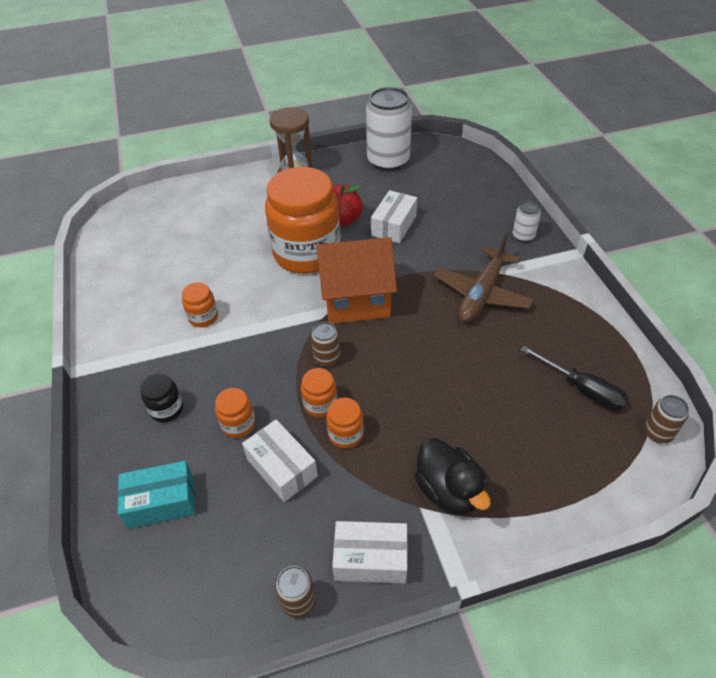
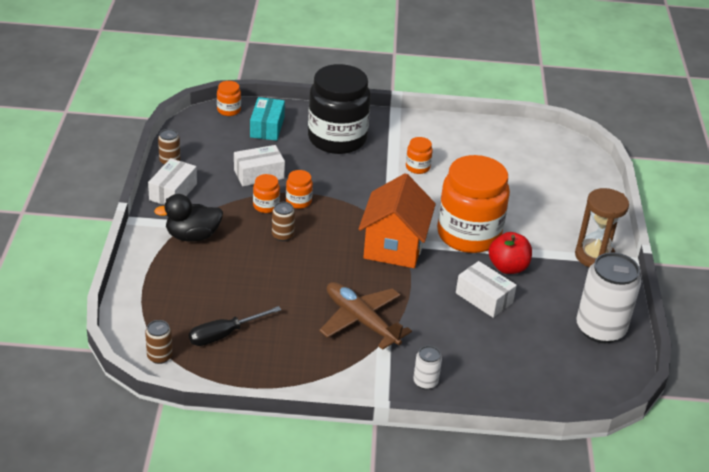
camera: 105 degrees right, 10 degrees down
(167, 409) = (337, 139): black jar -> black jar, size x2.44
(238, 424) = (305, 164): orange jar -> orange jar (229, 110)
(327, 358) = (339, 215): brown can -> brown can (282, 235)

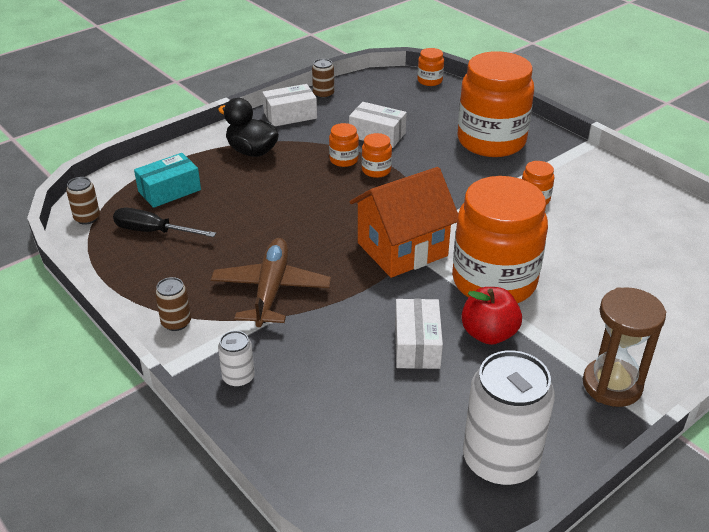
camera: 50 degrees right, 0 degrees up
(267, 127) = (442, 106): turquoise box -> turquoise box (169, 191)
(282, 235) = (320, 188): brown can -> brown can (176, 322)
(337, 139) = (491, 141): black jar -> orange jar

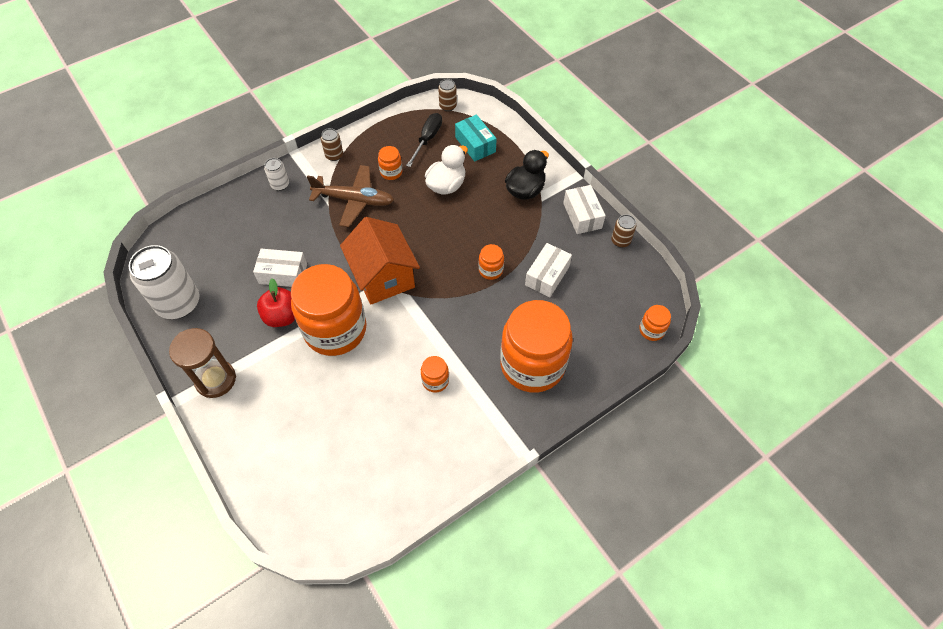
camera: 95 degrees right, 20 degrees up
(242, 209) = (446, 185): none -> white duck
(344, 160) = (508, 249): orange jar -> orange jar (391, 172)

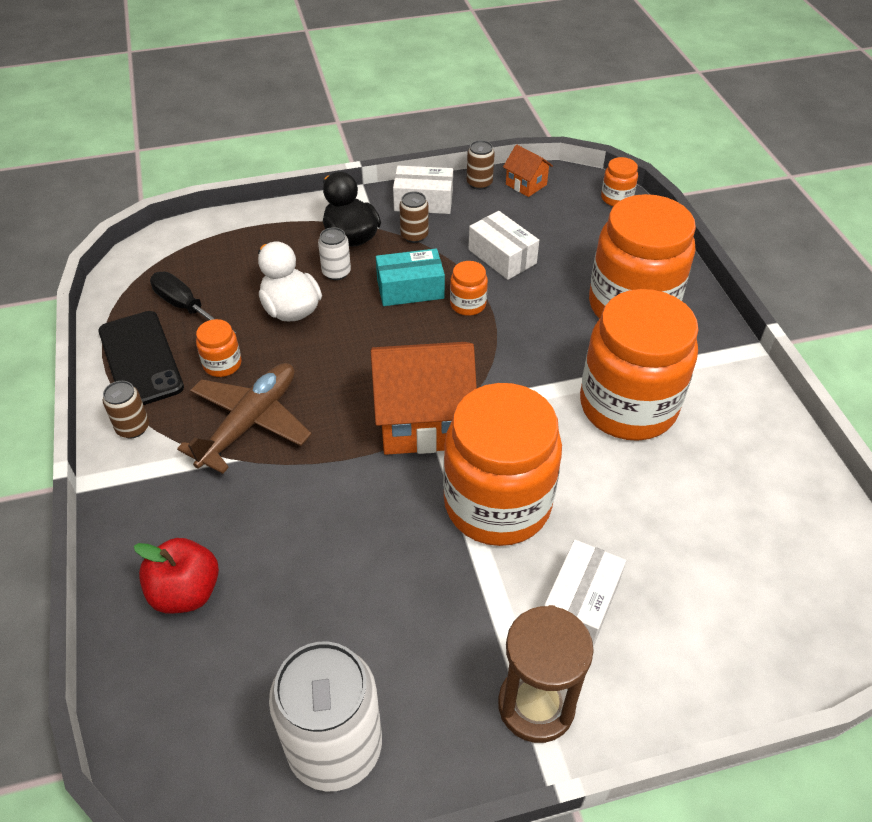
camera: 70 degrees left, 10 degrees down
(280, 185) = (145, 520): white can -> white can (336, 272)
(282, 316) = (441, 573): red apple -> red apple (186, 592)
(283, 274) = (351, 554): white box -> white box (580, 603)
(381, 137) = (140, 359): none -> black phone
(435, 381) = (628, 406): orange jar -> orange jar, size x2.44
(448, 106) = (136, 269): brown can -> brown can (414, 236)
(475, 144) = (235, 261): turquoise box -> turquoise box (410, 289)
(635, 269) = (526, 184): none -> orange house

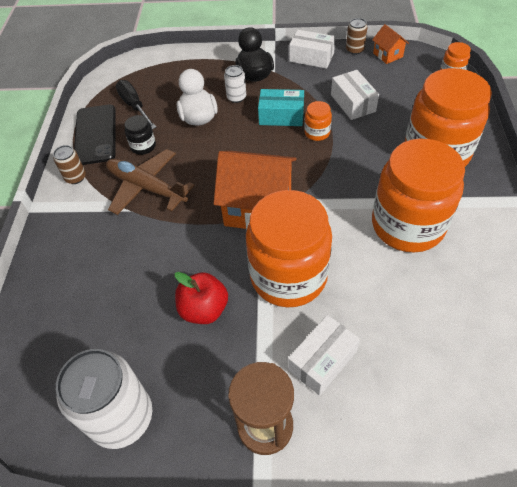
camera: 20 degrees right, 5 degrees up
(186, 592) = (68, 290): red apple -> red apple (204, 309)
(222, 364) = (143, 146): orange jar -> black jar
(250, 422) = (146, 187): brown plane -> brown plane turned 105 degrees counterclockwise
(414, 236) = (297, 80): brown can -> none

